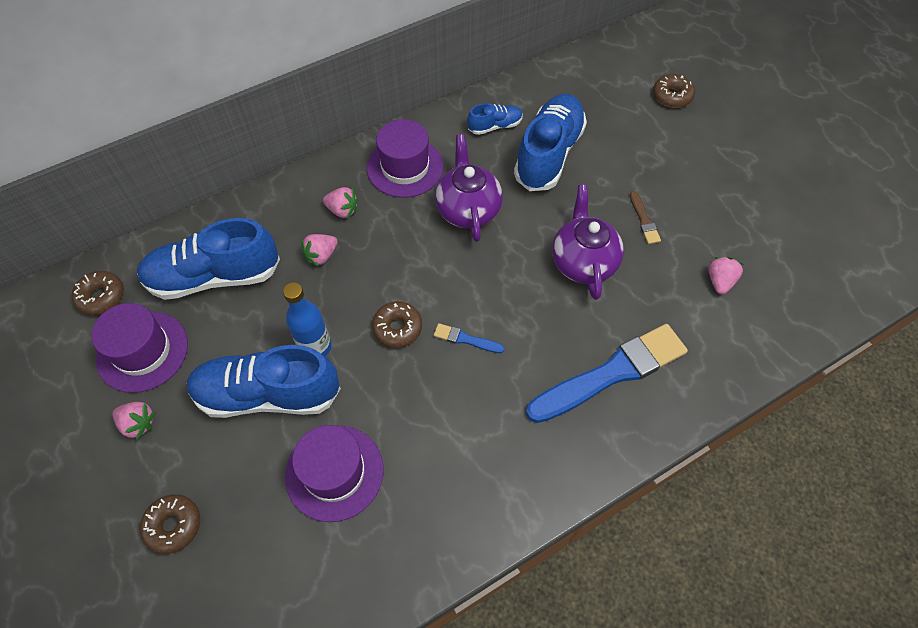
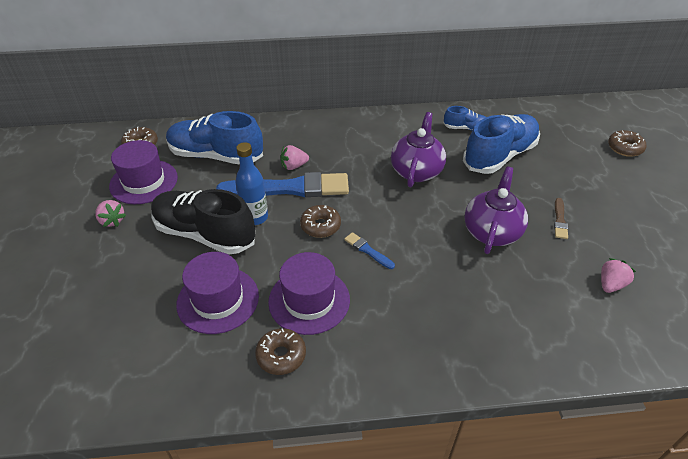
camera: 25 degrees right, 15 degrees down
(173, 525) = (90, 289): brown donut -> brown donut (281, 355)
(268, 394) = (204, 234): blue shoe -> black shoe
(342, 210) = (325, 145): pink strawberry -> none
(405, 167) = (384, 133): purple hat -> purple hat (309, 300)
(611, 373) = (476, 316): blue brush -> blue brush (289, 188)

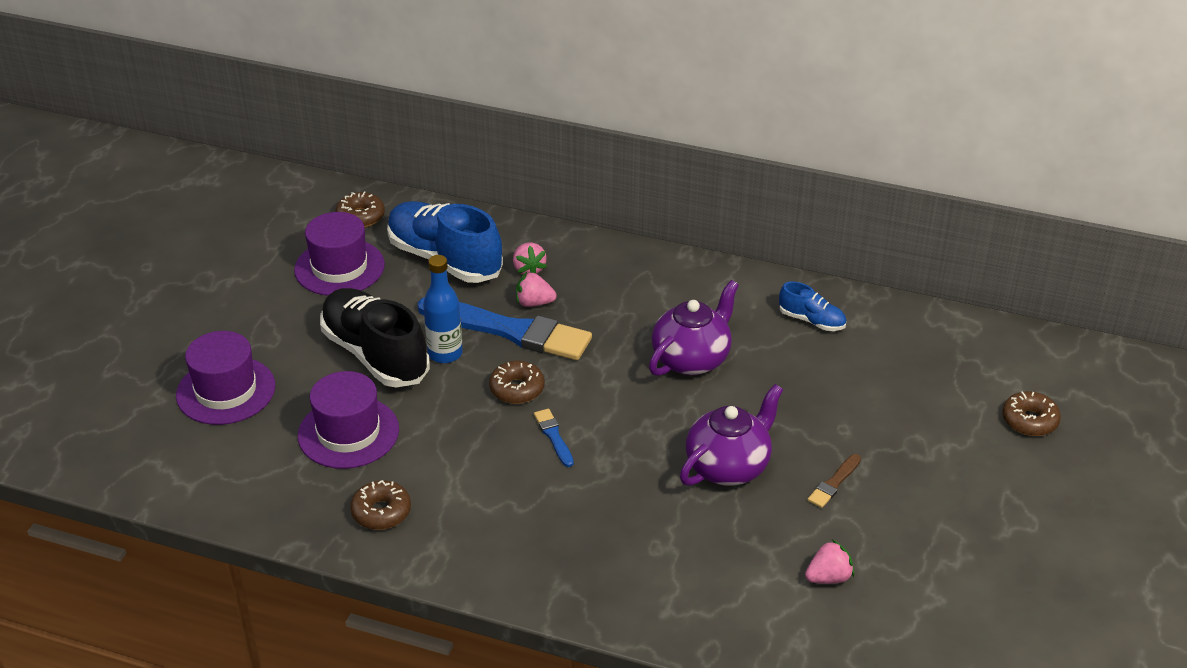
camera: 25 degrees right, 5 degrees down
(112, 221) = (280, 305): pink strawberry -> pink strawberry (529, 269)
(309, 300) = (447, 468): purple hat -> purple hat (226, 391)
(499, 156) = (827, 374): blue shoe -> none

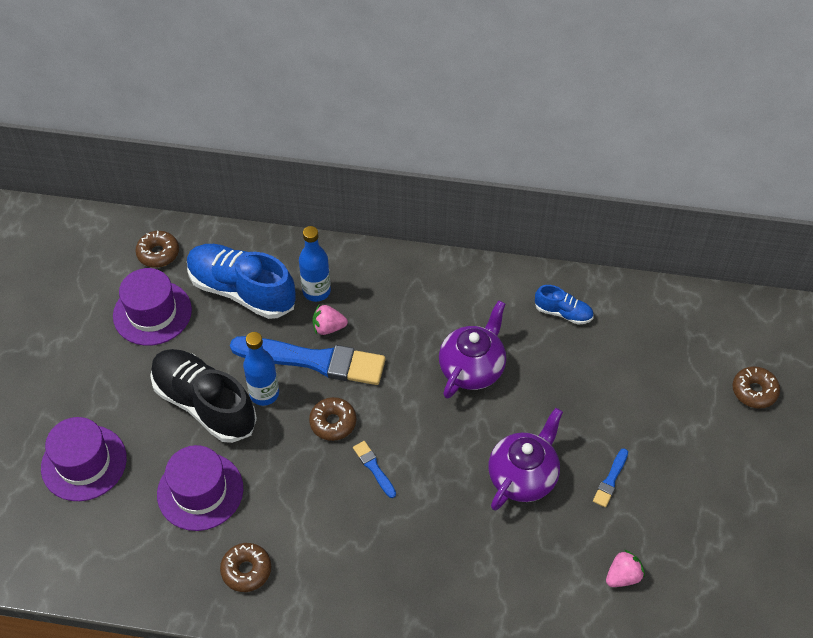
camera: 10 degrees left, 15 degrees up
(529, 269) = (316, 291): pink strawberry -> blue bottle
(834, 483) = (610, 480): brown brush -> blue brush

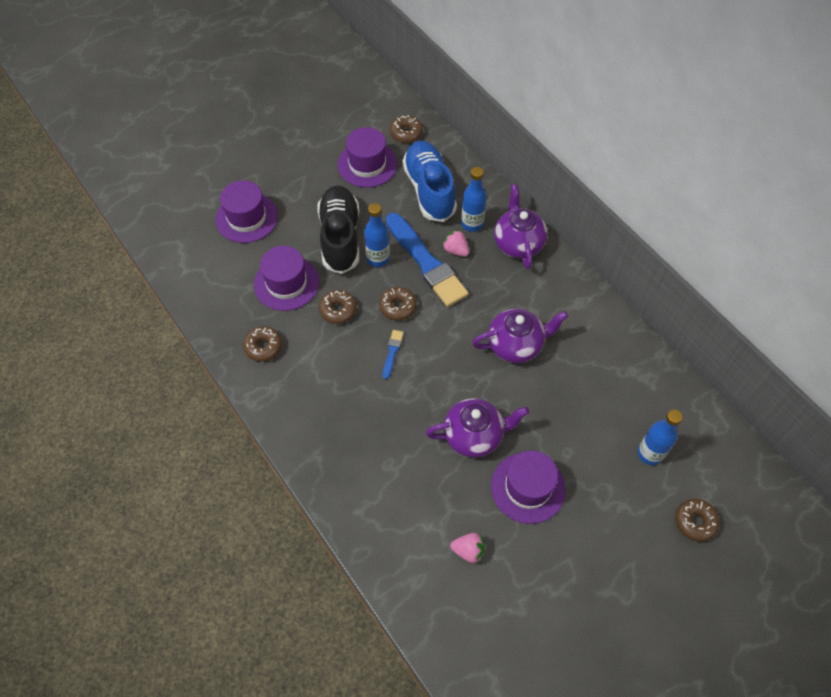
camera: 45 degrees right, 5 degrees up
(280, 473) = (338, 310): none -> brown donut
(377, 277) = (518, 243): none -> purple teapot
(563, 313) = (615, 360): blue shoe -> none
(610, 480) = (528, 487): blue brush -> purple hat
(668, 366) = (650, 453): none -> blue bottle

